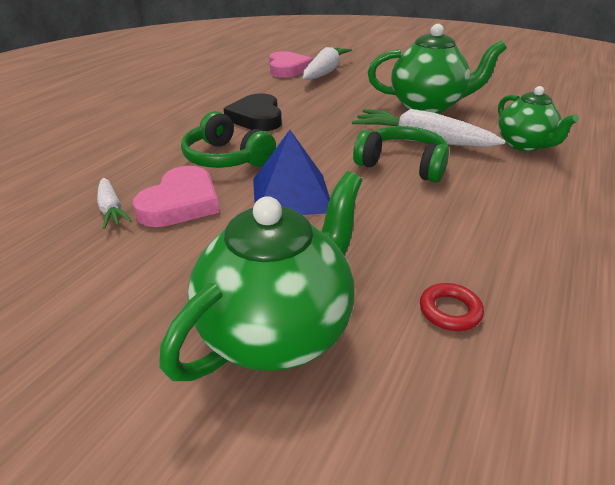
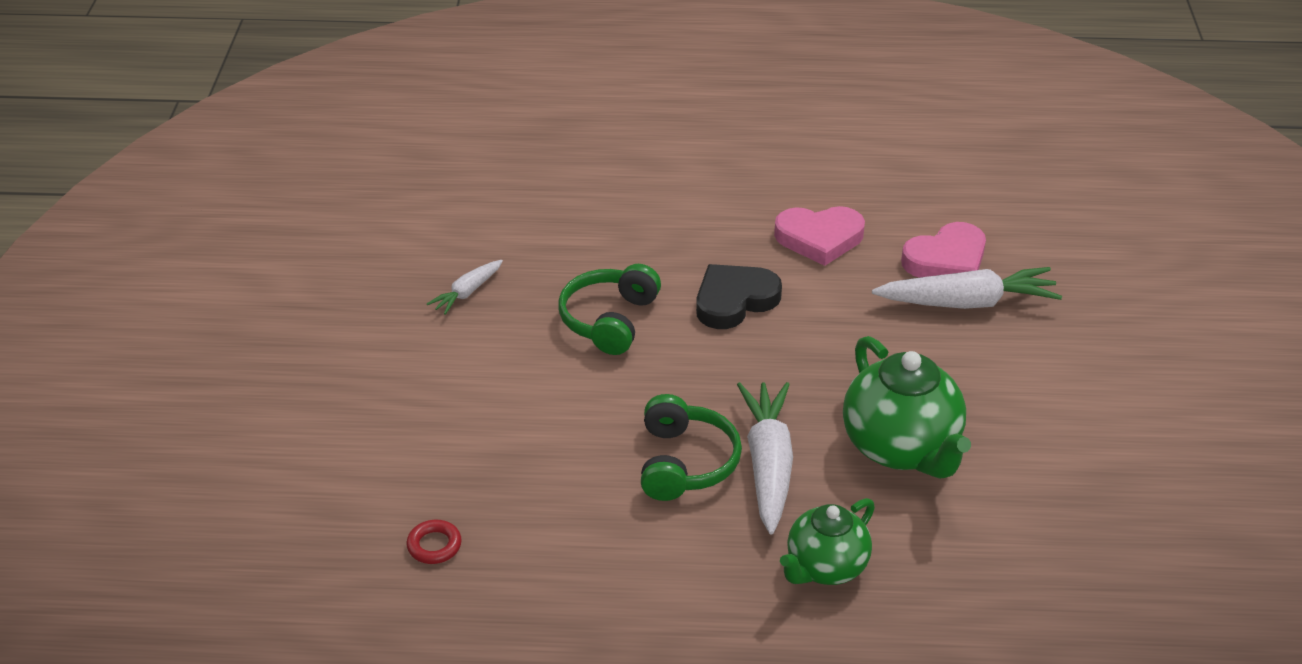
camera: 65 degrees right, 5 degrees up
(181, 203) = (502, 329): pink heart -> pink heart (819, 238)
(278, 331) = (365, 455): green teapot -> none
(291, 195) = (562, 396): blue pyramid -> none

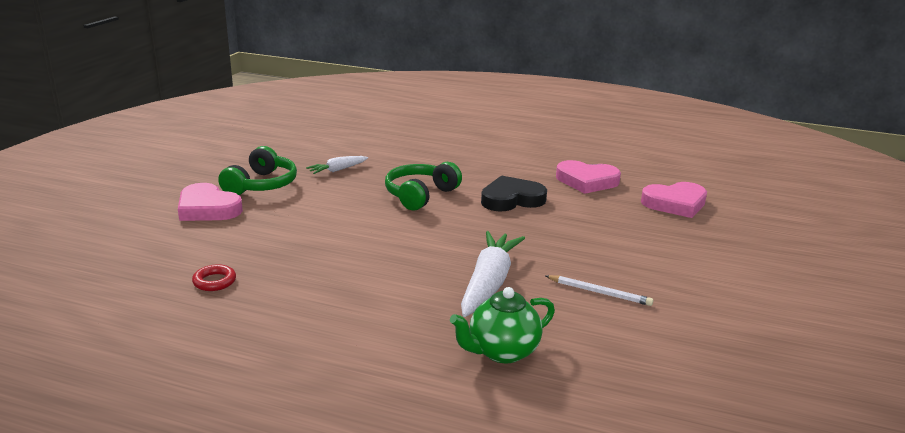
camera: 15 degrees right, 15 degrees down
(335, 416) = (208, 208): none -> pink heart
(685, 462) = (426, 271): green headphones -> green headphones (261, 185)
(901, 448) = (599, 292): green teapot -> white pencil
(967, 302) = (683, 226): white carrot -> none

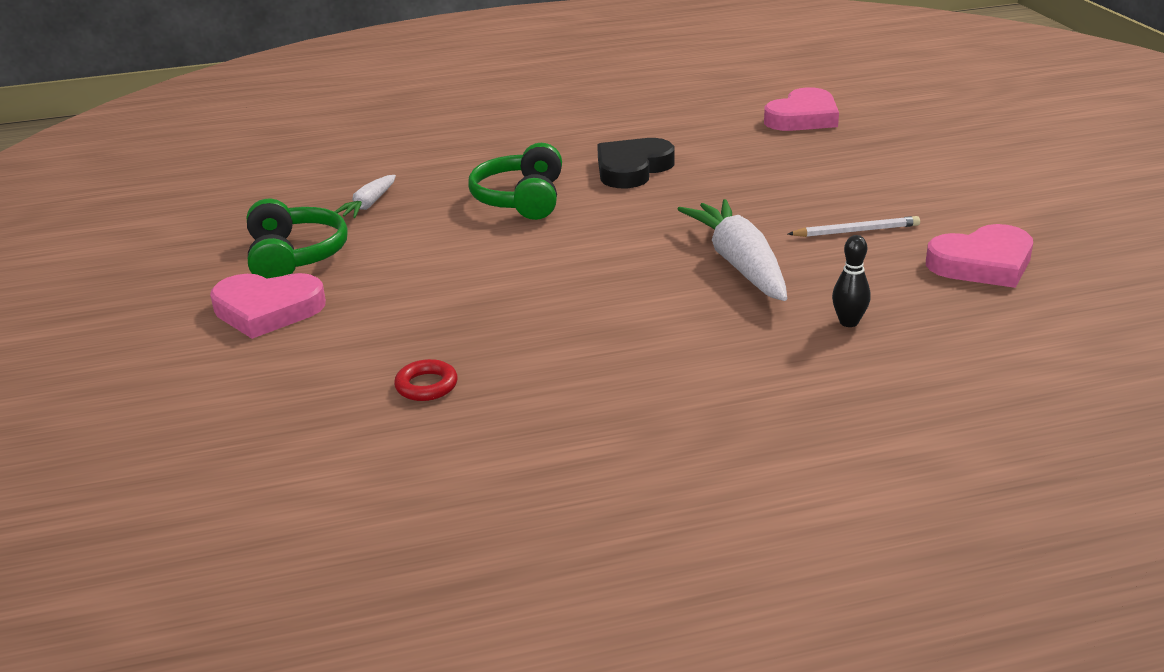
camera: 30 degrees left, 5 degrees up
(502, 351) = (848, 322): green teapot -> black bowling pin
(587, 181) = (683, 123): pink heart -> pink heart (982, 264)

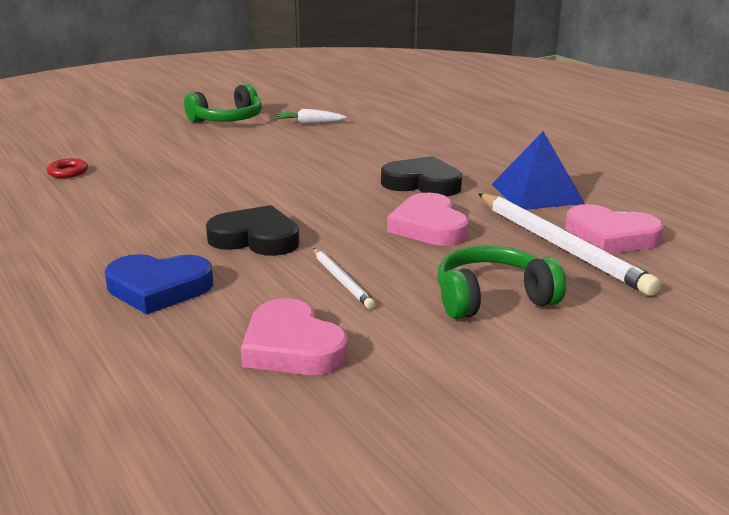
camera: 70 degrees right, 5 degrees down
(267, 310) = (158, 126): pink heart -> pink heart (429, 226)
(521, 199) = (341, 158): green headphones -> green headphones (492, 298)
(691, 126) = (537, 193): none -> blue pyramid
(739, 264) = (256, 238): white carrot -> black heart
(814, 138) = (560, 246): none -> white pencil
(848, 322) = (158, 288): black bowling pin -> blue heart

